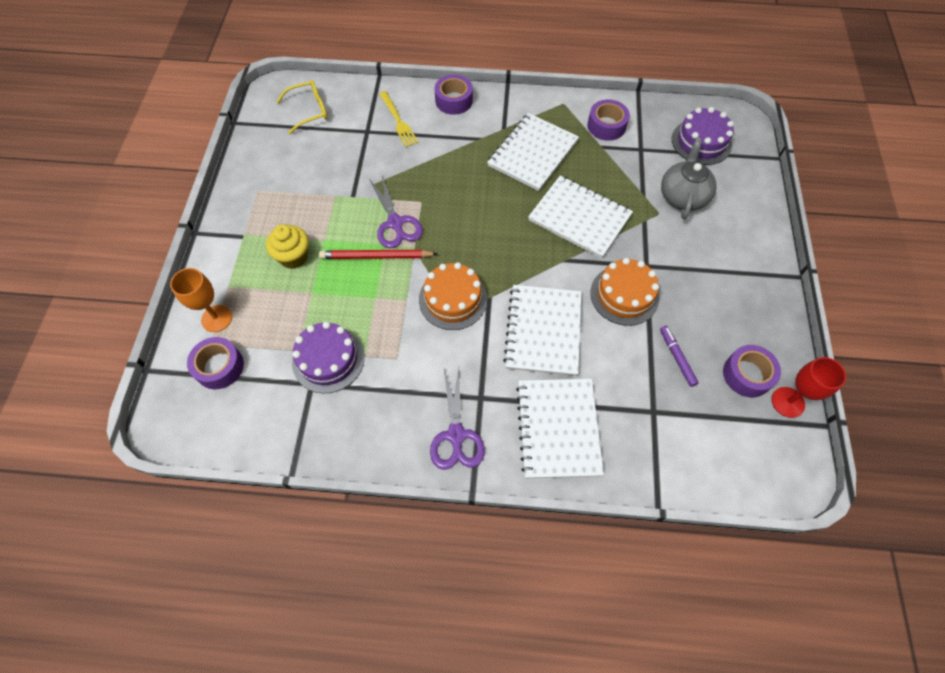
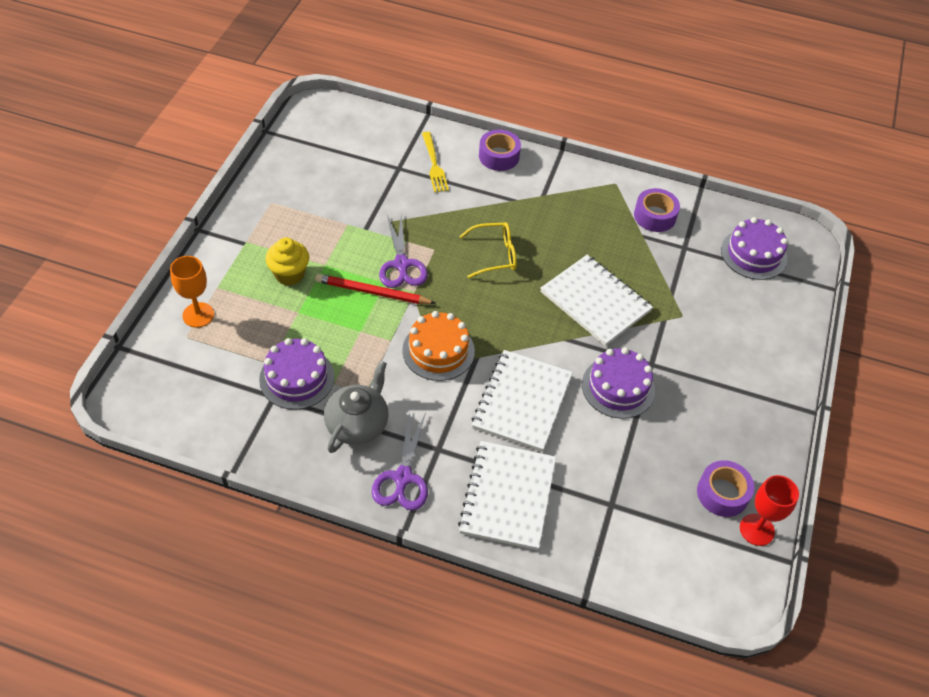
camera: 10 degrees right, 10 degrees down
(219, 367) = (189, 360): purple tape -> none
(309, 111) = (345, 135): yellow glasses -> yellow glasses (495, 255)
(533, 153) = (566, 227): white notebook -> none
(624, 295) = (618, 387): orange cake -> purple cake
(677, 357) = (653, 459): purple marker -> none
(683, 196) = (714, 304): grey teapot -> grey teapot (358, 424)

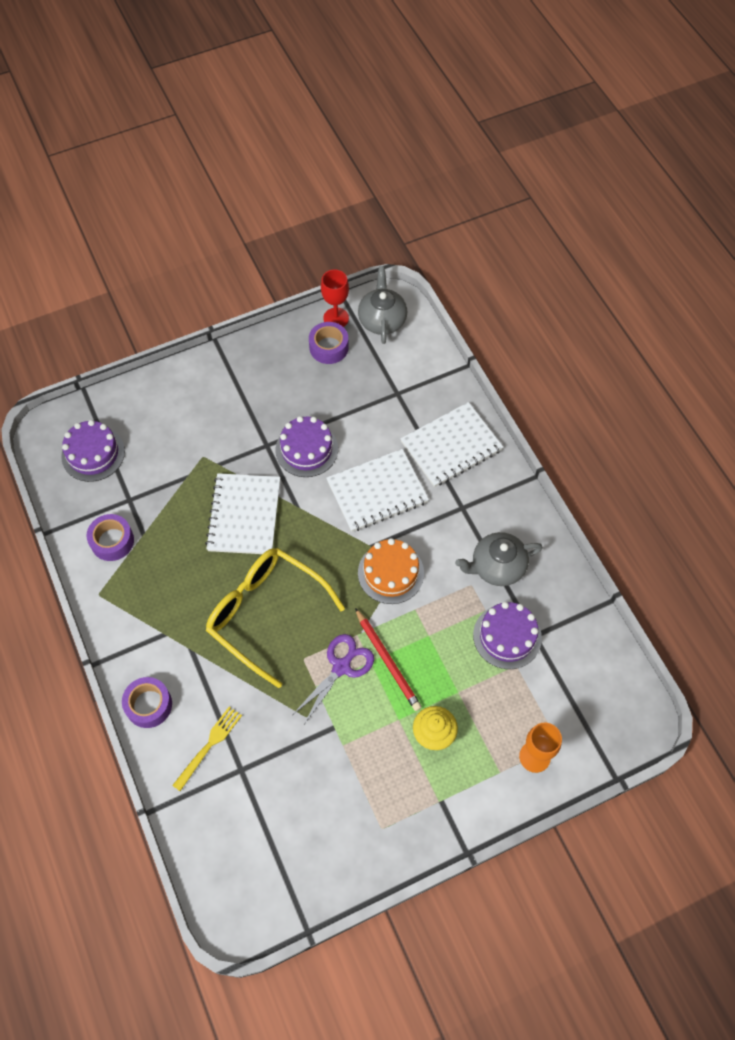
camera: 130 degrees left, 10 degrees up
(403, 477) = (502, 508): purple scissors -> none
(495, 255) = (265, 613): yellow glasses -> yellow glasses, size x1.88
(717, 569) = (382, 320): none -> grey teapot

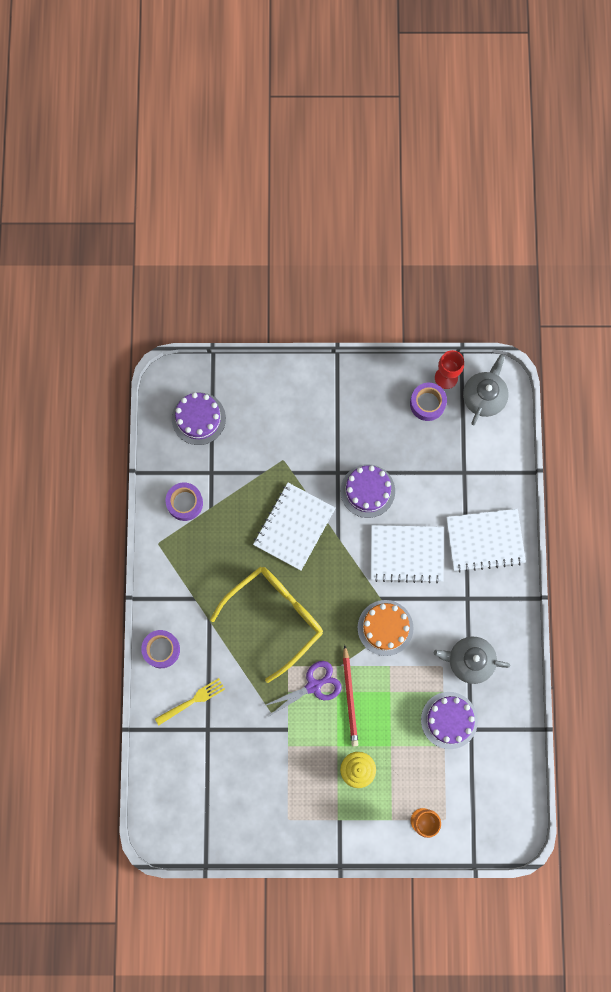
camera: 25 degrees right, 15 degrees up
(265, 613) = (275, 617): yellow glasses -> yellow glasses turned 75 degrees clockwise

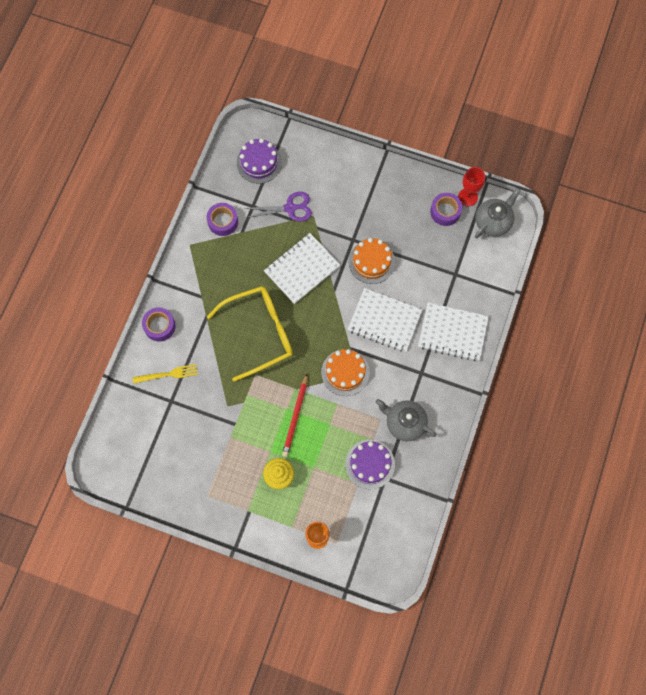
camera: 20 degrees right, 5 degrees down
(313, 686) = (269, 397): purple scissors -> purple scissors (290, 208)
(367, 491) = (371, 262): purple cake -> orange cake

